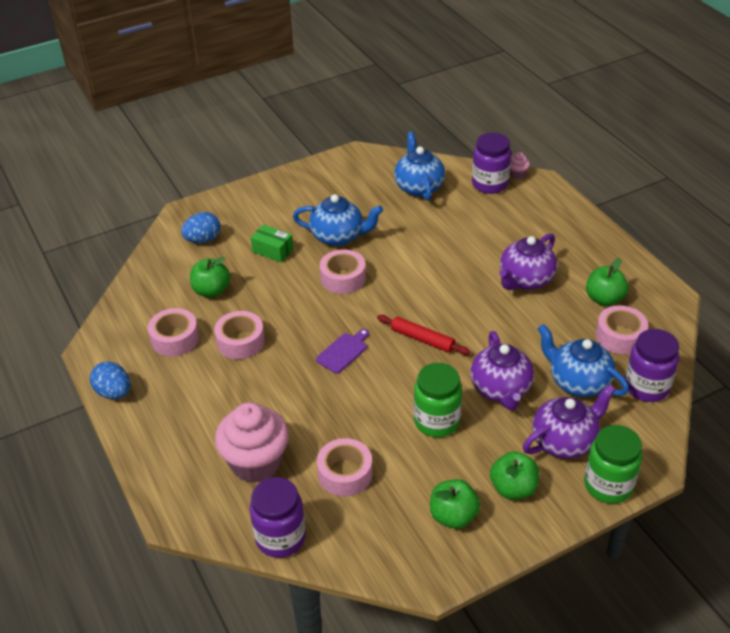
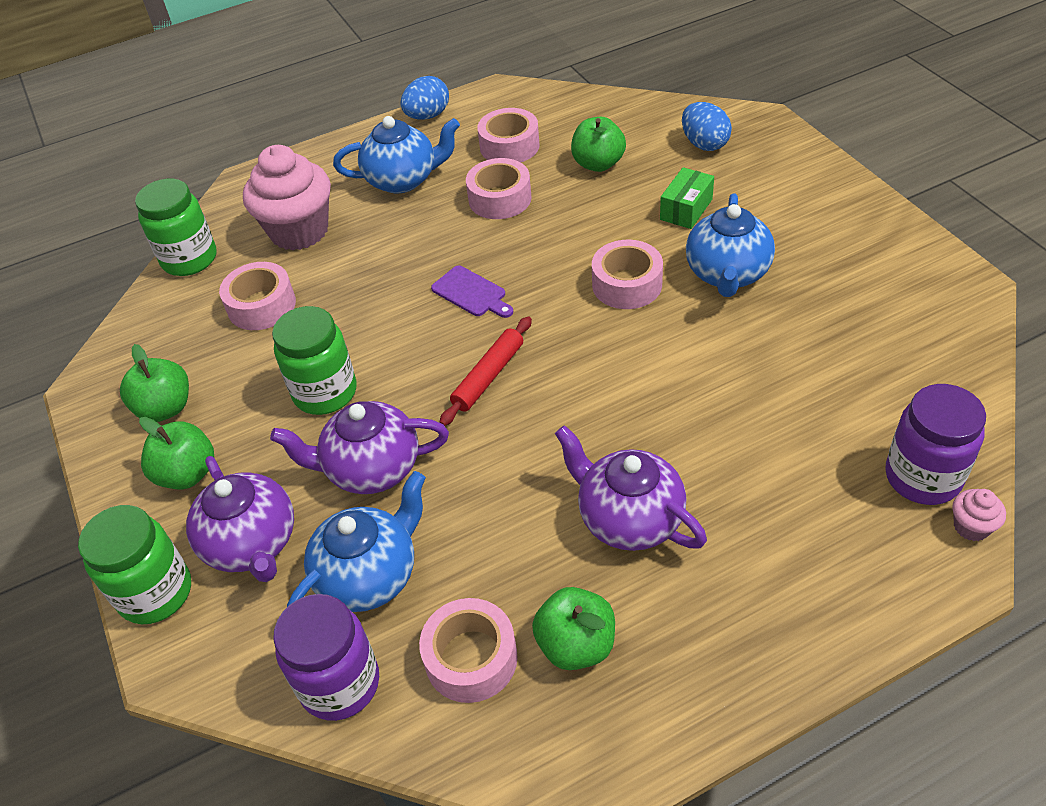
camera: 95 degrees right, 5 degrees up
(280, 538) = (189, 259): purple jar -> green jar
(419, 187) = (886, 369): blue teapot -> blue teapot (403, 180)

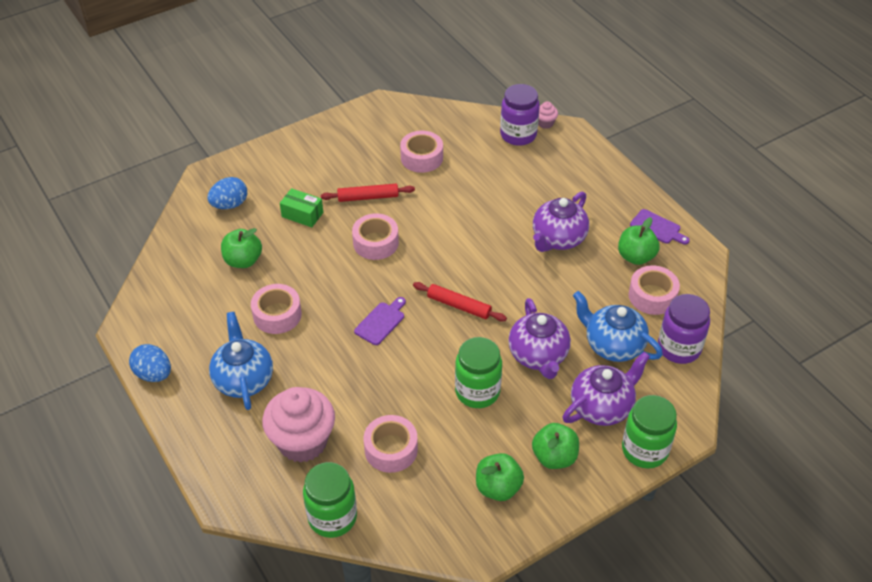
camera: 100 degrees left, 0 degrees up
(509, 146) = (210, 314): pink tape -> pink tape (421, 158)
(657, 701) = (657, 228): none -> purple cutting board
(727, 274) = (368, 197): blue teapot -> red rolling pin

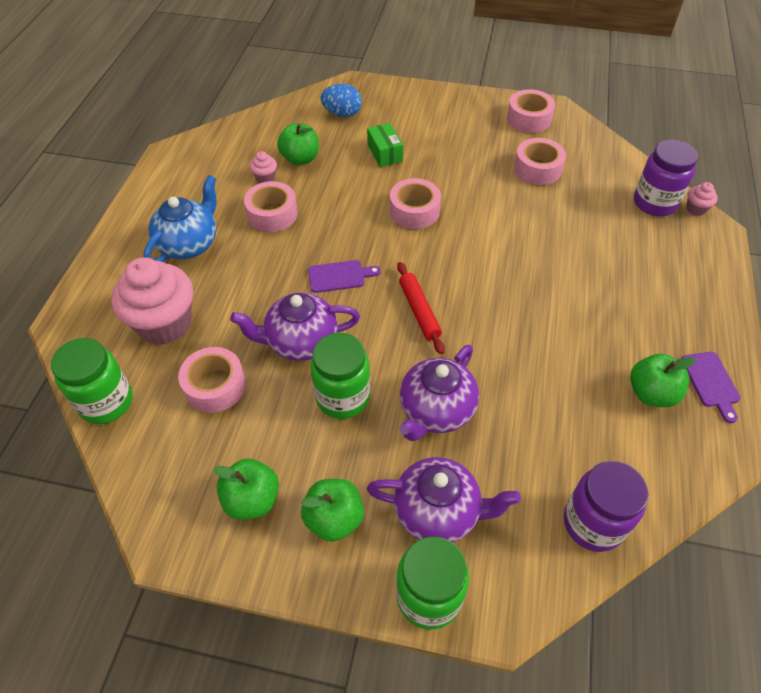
camera: 45 degrees right, 5 degrees up
(154, 374) = (142, 196): blue egg -> none
(235, 293) = (265, 178): none -> pink cupcake
(368, 197) = (453, 172): red rolling pin -> none
(558, 239) = (585, 319): purple teapot -> purple teapot (301, 342)
(613, 345) = (522, 461): blue teapot -> none
(652, 296) = (624, 446): pink tape -> pink tape (528, 119)

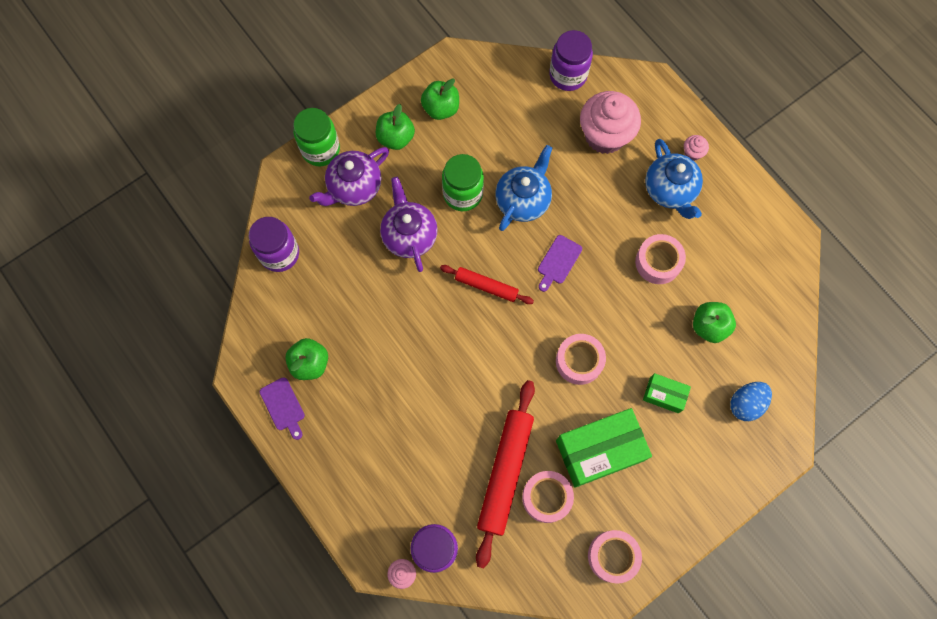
camera: 130 degrees right, 20 degrees up
(106, 402) = (568, 75): green jar -> purple jar
(215, 386) = (530, 134): pink tape -> none
(265, 178) = (705, 285): pink cupcake -> pink cupcake (692, 153)
(301, 342) = (523, 200): purple teapot -> blue teapot
(468, 162) = (599, 450): none -> green box
(552, 200) = (505, 473): none -> red rolling pin
(711, 382) = (283, 406): purple cutting board -> purple cutting board turned 150 degrees counterclockwise

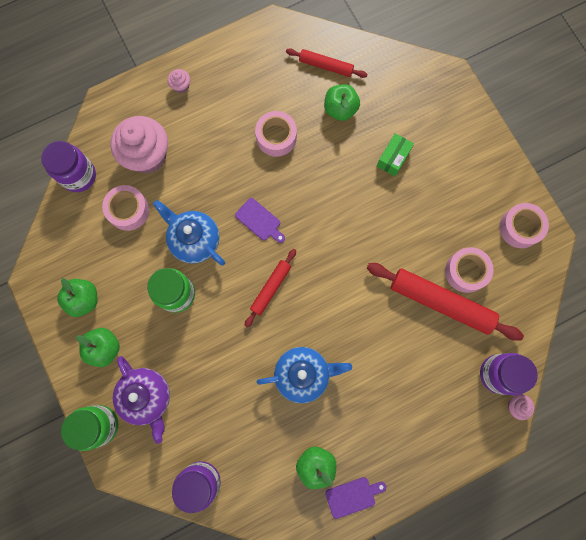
camera: 80 degrees left, 5 degrees up
(409, 235) = (207, 351): purple teapot -> none
(579, 361) = (353, 221): pink tape -> pink tape (128, 210)
(599, 450) = (432, 220): green box -> none
(670, 190) = (212, 112): blue teapot -> blue teapot (303, 374)
(746, 404) = (410, 96): blue egg -> none
(758, 301) = (326, 66): none -> red rolling pin

